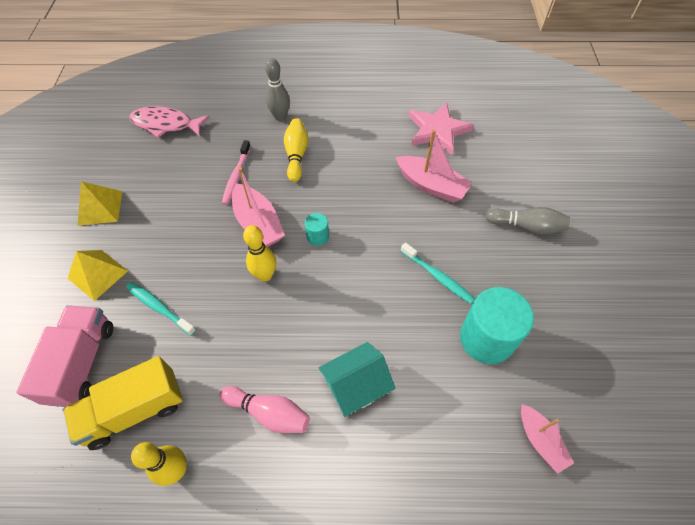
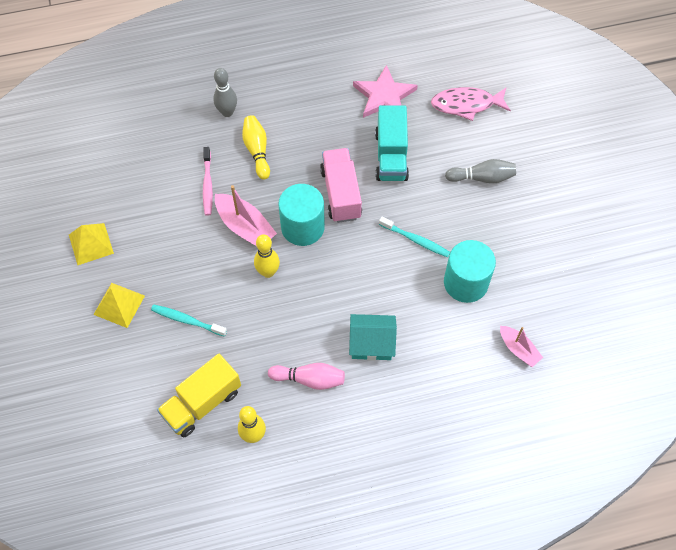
camera: 15 degrees left, 5 degrees up
(82, 363) = (141, 379): pink truck -> pink truck (341, 193)
(166, 124) = (115, 144): pink fish -> pink fish (466, 104)
(317, 237) = (302, 227): turquoise cylinder -> turquoise cylinder, size x2.12
(356, 386) = (371, 344): turquoise house -> turquoise house turned 45 degrees clockwise
(431, 185) = (391, 156): pink boat -> turquoise truck

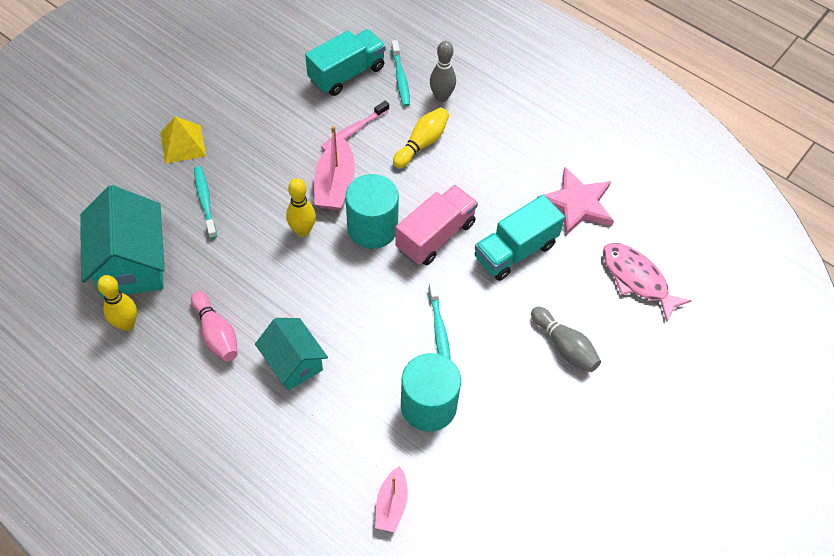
camera: 50 degrees right, 5 degrees down
(91, 244) = (226, 88): yellow pyramid -> none
(151, 156) = (347, 74): none -> turquoise truck
(187, 125) = (400, 78): none -> turquoise toothbrush
(202, 403) = (131, 264): yellow truck -> turquoise house

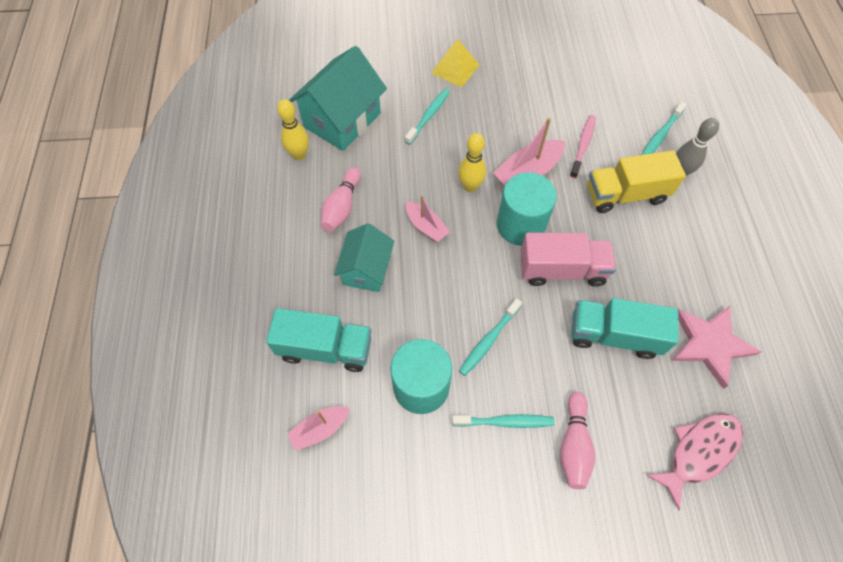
camera: 50 degrees right, 5 degrees up
(303, 290) = (426, 226): none -> pink boat
(347, 74) = (621, 103): turquoise truck -> turquoise truck (325, 348)
(353, 130) = (583, 146): pink toothbrush -> pink toothbrush turned 105 degrees clockwise
(422, 143) = (625, 194): yellow bowling pin -> yellow truck
(508, 374) = (505, 422): none -> turquoise toothbrush
(564, 346) = (574, 445): grey bowling pin -> pink bowling pin
(637, 279) = (699, 452): pink fish -> pink fish turned 45 degrees clockwise

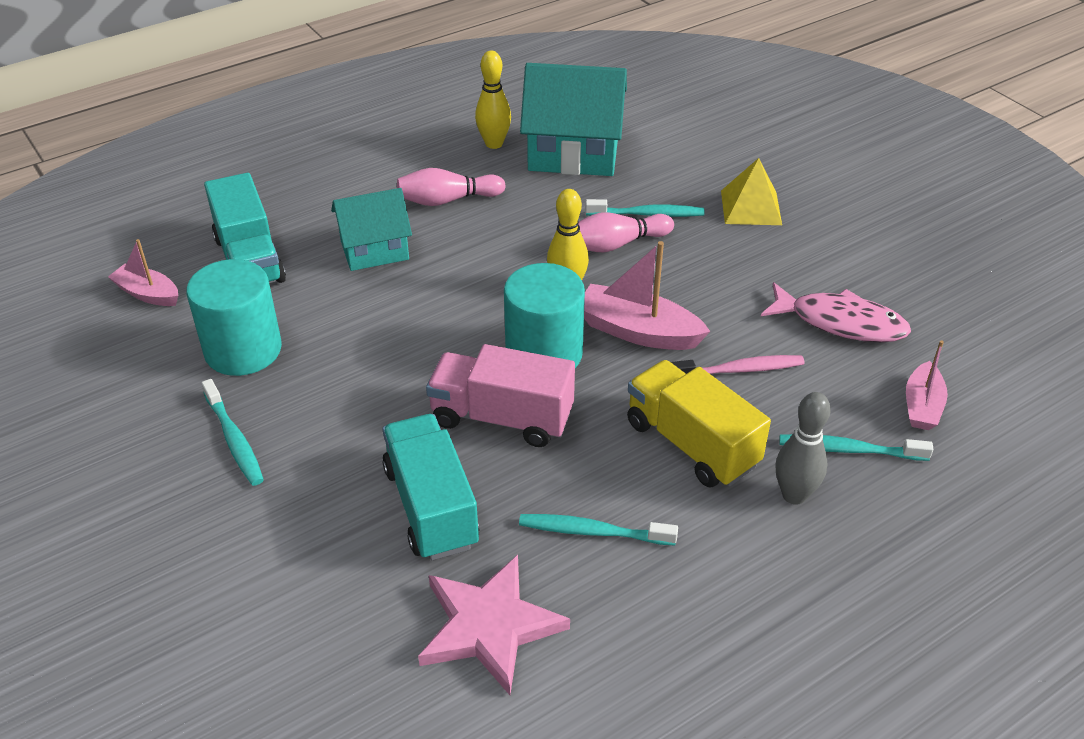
camera: 60 degrees right, 20 degrees down
(426, 226) = (473, 273): pink boat -> pink boat (922, 406)
(489, 340) = (343, 385): turquoise toothbrush -> turquoise toothbrush (593, 532)
(562, 270) = (502, 418): pink truck -> pink truck turned 135 degrees clockwise
(574, 445) = (235, 517): pink bowling pin -> pink bowling pin (616, 244)
(699, 452) = (292, 664): pink fish -> pink fish (840, 322)

